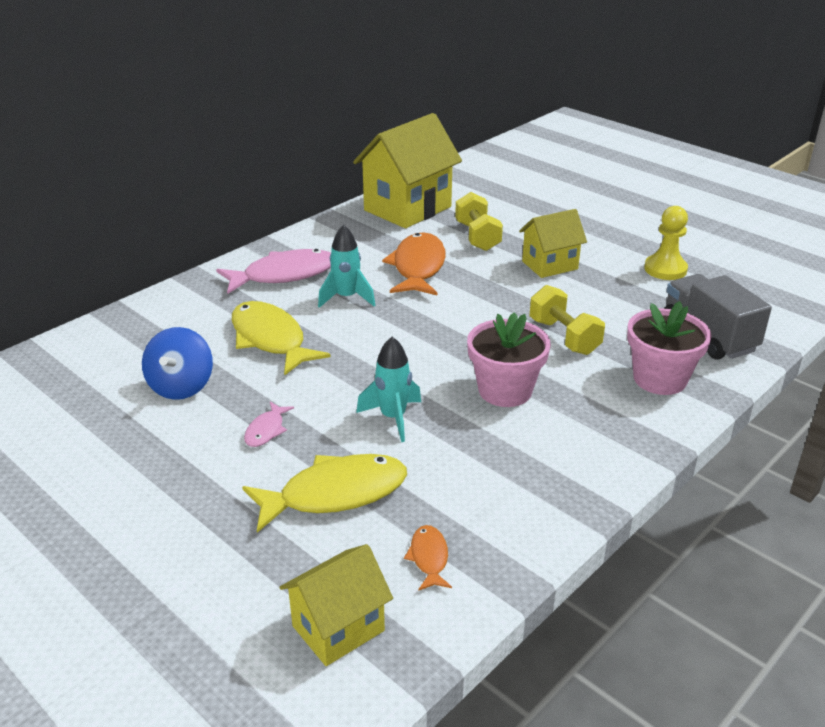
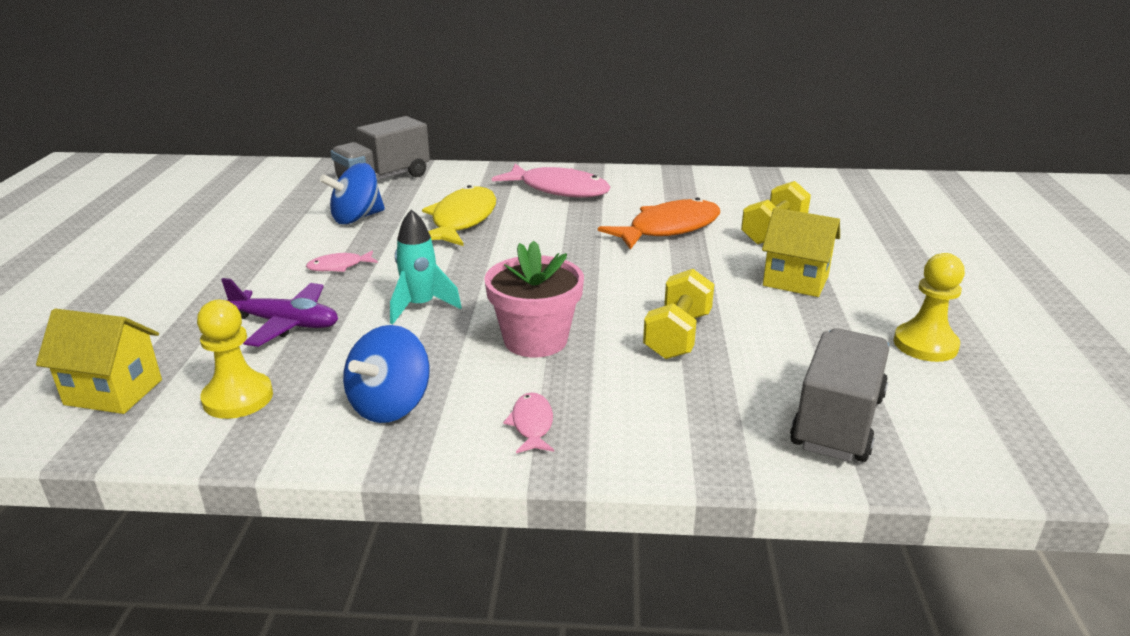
camera: 50 degrees right, 5 degrees down
(117, 340) = (384, 179): none -> grey truck
(335, 494) = (286, 324): yellow fish -> purple plane
(347, 298) = (567, 222): turquoise rocket -> none
(407, 208) = (755, 188): yellow house -> none
(429, 558) = (238, 398): orange fish -> yellow pawn
(521, 487) = (390, 405): none -> blue spinning top
(606, 438) = (532, 424): none -> pink fish
(659, 379) = (691, 419): pink flower pot -> none

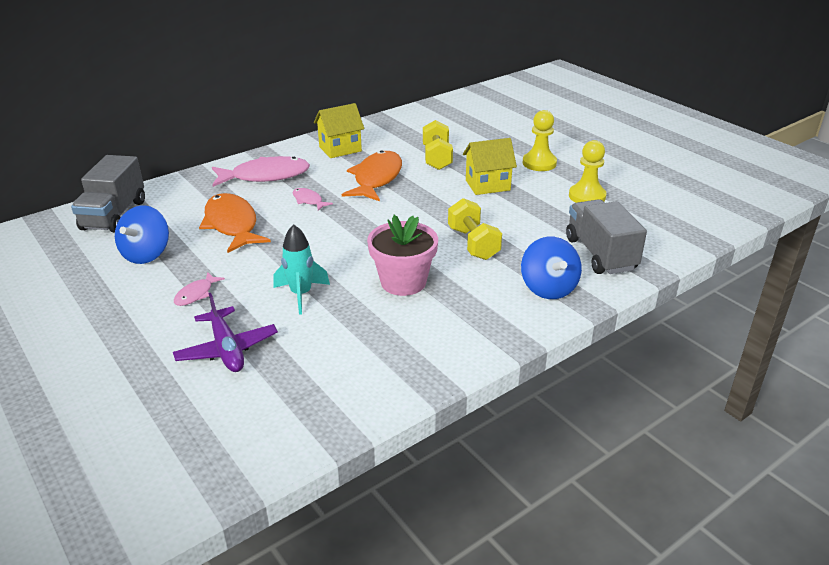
camera: 40 degrees left, 5 degrees up
(113, 392) = (181, 454): yellow house -> yellow house (340, 149)
(238, 398) = (279, 408): yellow pawn -> yellow pawn (539, 163)
(286, 324) = (227, 349): purple plane -> purple plane turned 90 degrees clockwise
(390, 405) = (381, 360): blue spinning top -> blue spinning top (548, 288)
(461, 220) = (232, 225): yellow fish -> orange fish
(532, 424) = (472, 329): pink fish -> pink fish (309, 200)

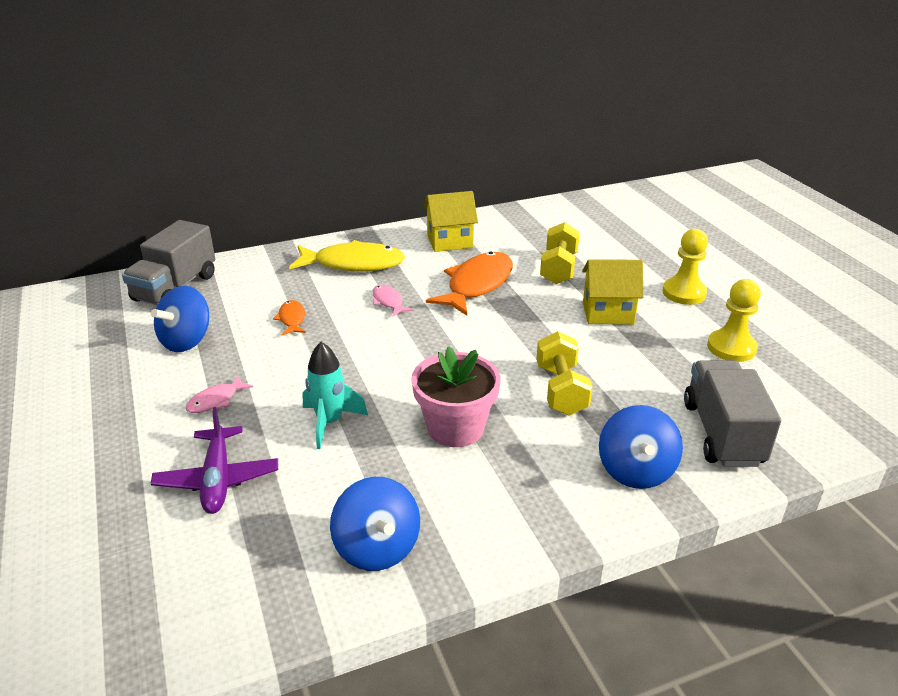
camera: 15 degrees right, 0 degrees up
(232, 225) = (292, 319): orange fish -> orange fish, size x0.48
(265, 176) = (353, 264): pink fish -> yellow fish
(378, 372) = (377, 548): none -> blue spinning top

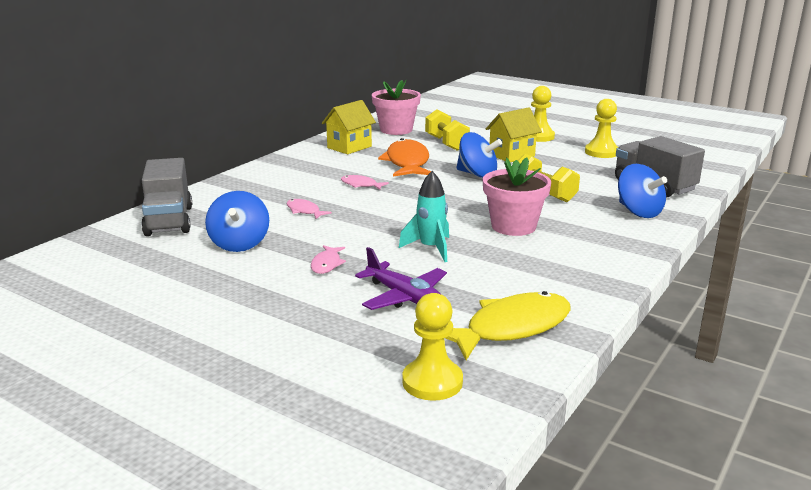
camera: 35 degrees left, 10 degrees down
(88, 607) = (432, 382): none -> yellow pawn
(292, 319) = (304, 211): orange fish -> pink fish
(353, 264) = (297, 173): yellow fish -> yellow fish (511, 328)
(377, 548) = (562, 287): blue spinning top -> blue spinning top (477, 174)
(532, 230) = (396, 130): none -> pink flower pot

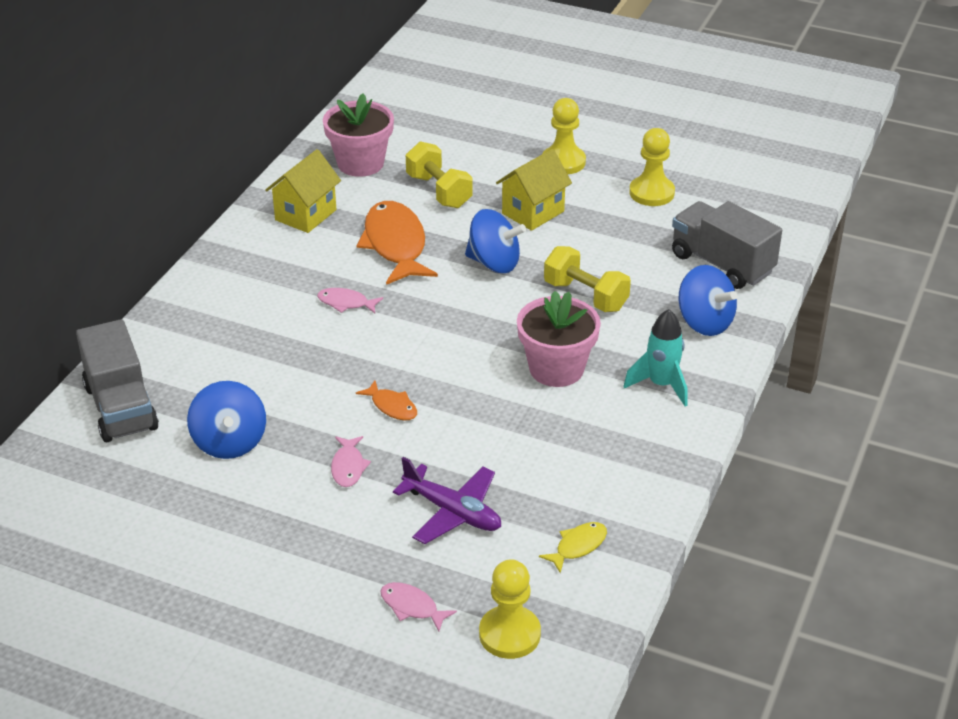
camera: 10 degrees left, 15 degrees up
(304, 211) = (289, 367): pink fish -> pink fish (412, 607)
(375, 235) = (392, 406): none -> orange fish
(430, 248) = (464, 423): turquoise rocket -> turquoise rocket (661, 385)
(511, 328) = (578, 546): yellow fish -> yellow fish, size x0.48

